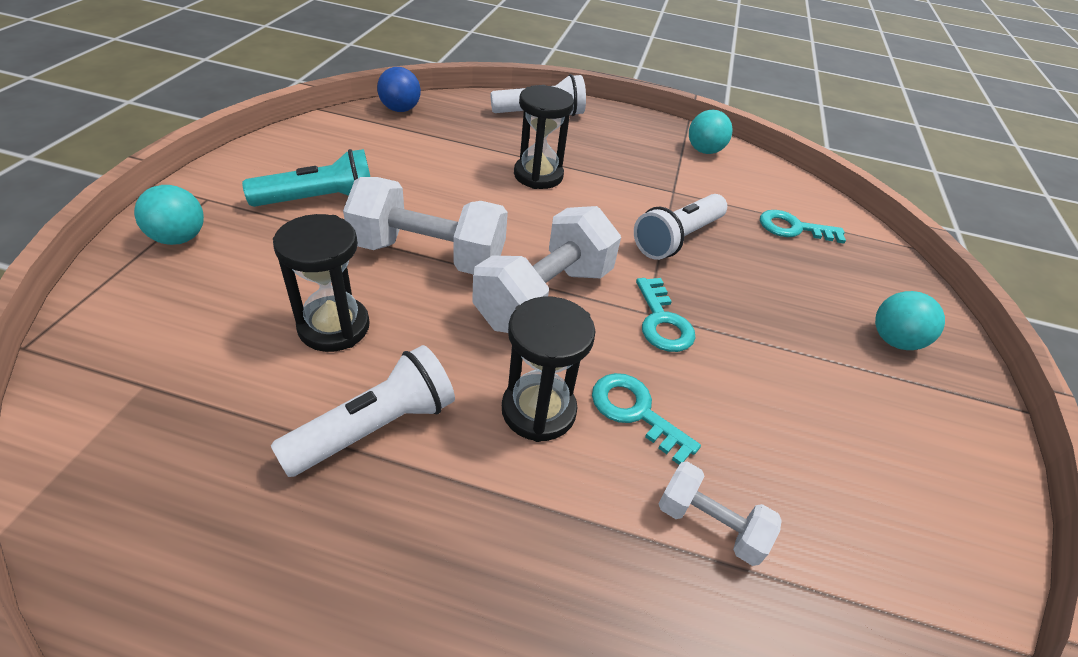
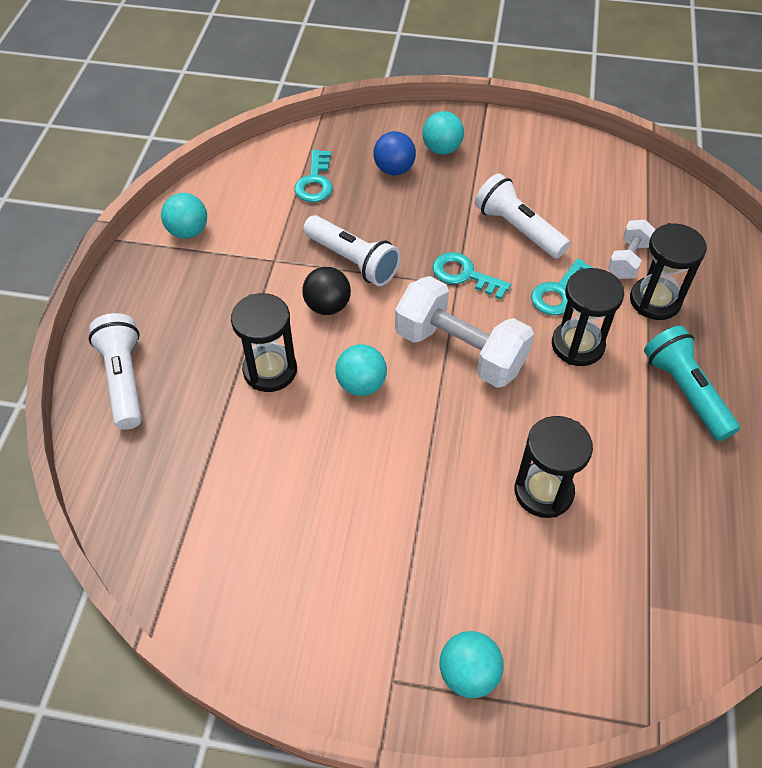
camera: 90 degrees left, 10 degrees up
(320, 200) = (365, 562): turquoise flashlight -> turquoise flashlight (684, 391)
(375, 427) = (627, 437): white flashlight -> white flashlight (517, 229)
(400, 109) = (137, 535): blue ball -> blue ball (394, 169)
(429, 255) = (430, 443): white dumbbell -> none
(511, 223) = (361, 384): none -> turquoise ball
(613, 215) = (327, 306): none -> black ball
(619, 540) = (655, 301): none -> black hourglass
(662, 321) = (464, 275): turquoise key -> turquoise key turned 135 degrees counterclockwise

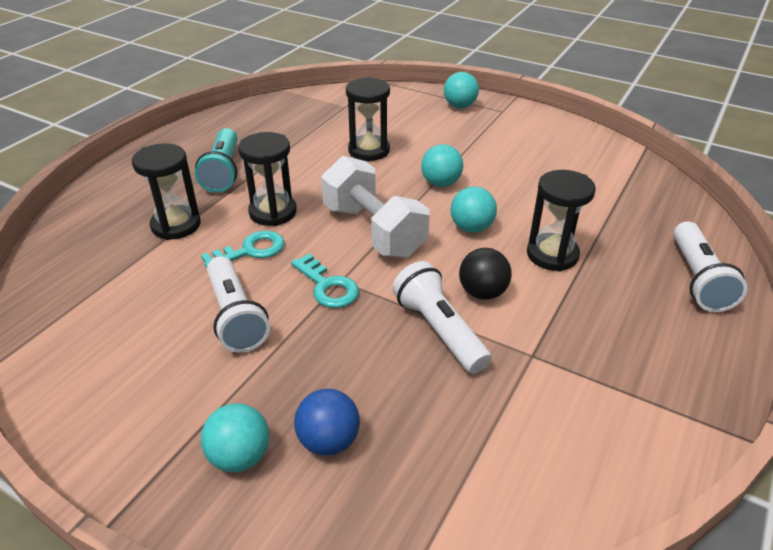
camera: 160 degrees left, 15 degrees down
(188, 231) = (646, 424): turquoise ball -> turquoise ball (441, 183)
(315, 182) = (451, 454): turquoise key -> none
(628, 260) = (160, 260): white dumbbell -> none

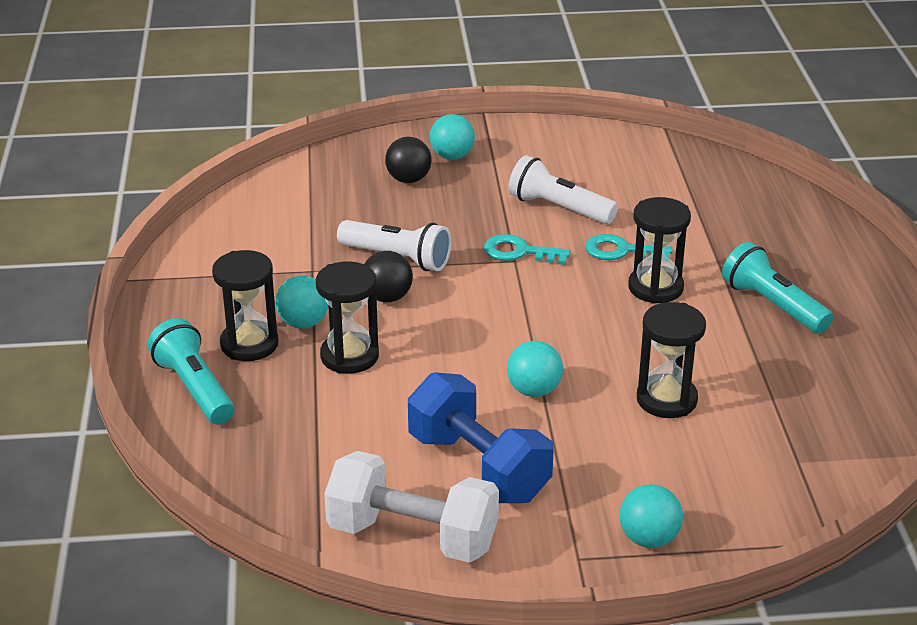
camera: 145 degrees right, 5 degrees down
(176, 225) = (717, 243): black hourglass -> black hourglass (249, 344)
(251, 250) = (621, 251): turquoise key -> turquoise key turned 75 degrees clockwise
(329, 441) = (408, 179): blue ball -> black ball
(374, 230) = (540, 310): white dumbbell -> white dumbbell (412, 536)
(471, 228) = (450, 352): turquoise ball -> turquoise ball (303, 323)
(517, 159) = (478, 467): none -> blue dumbbell
(698, 279) = (194, 389): white flashlight -> turquoise flashlight

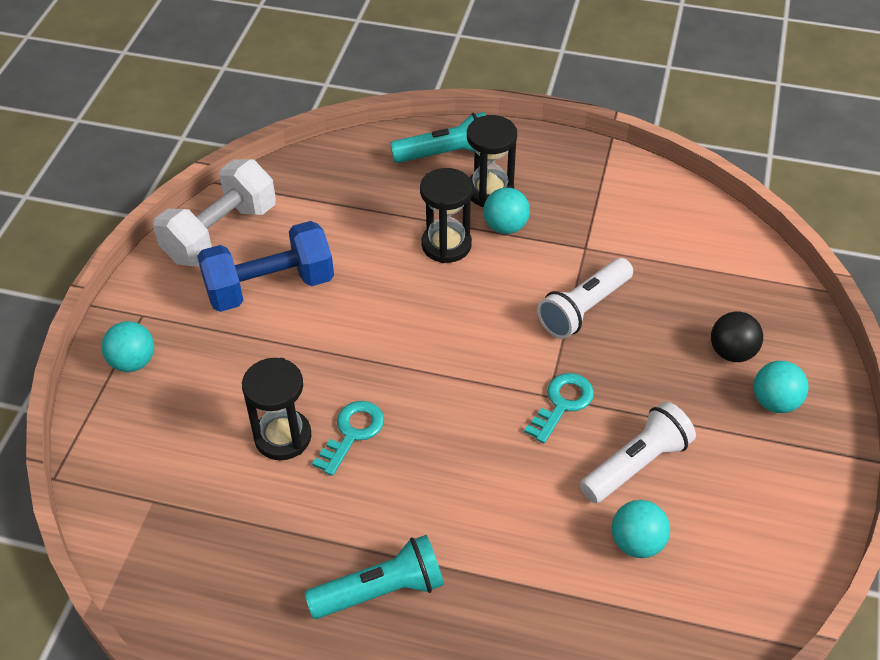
camera: 110 degrees right, 15 degrees up
(387, 297) = (522, 287): black ball -> none
(534, 390) = (343, 348): turquoise ball -> turquoise ball (637, 543)
(621, 251) = (534, 491): turquoise key -> turquoise key (352, 433)
(655, 288) = (455, 496): black hourglass -> none

